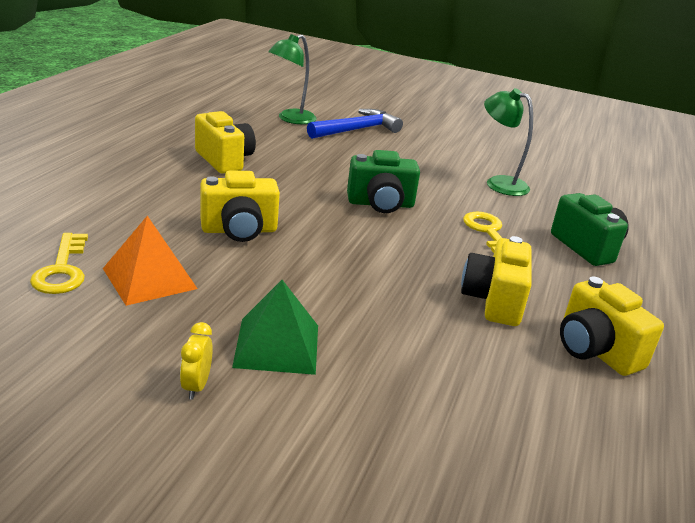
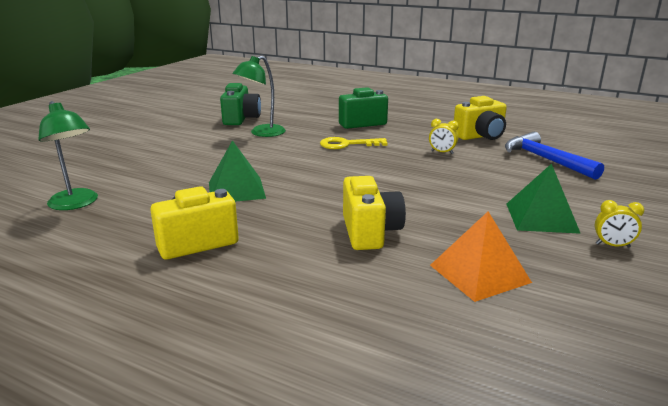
camera: 80 degrees left, 5 degrees down
(62, 270) = (491, 327): yellow key -> none
(329, 172) = (236, 190): none -> green pyramid
(357, 130) = (126, 173): blue hammer -> blue hammer (545, 159)
(380, 204) = (305, 173): green camera -> green camera (241, 119)
(494, 301) = (442, 152): yellow camera -> yellow clock

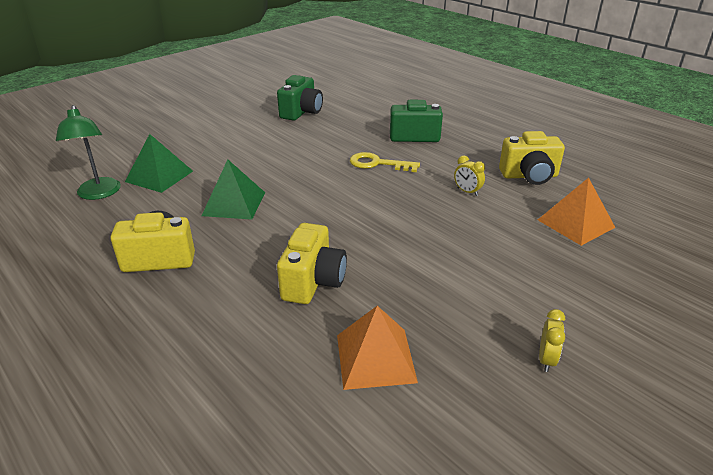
camera: 20 degrees right, 10 degrees up
(262, 133) = (307, 134): green lamp -> none
(541, 217) = (500, 303): green pyramid -> green pyramid (159, 176)
(545, 159) = (576, 223): blue hammer -> orange pyramid
(612, 245) = (546, 359): yellow clock -> yellow clock turned 105 degrees counterclockwise

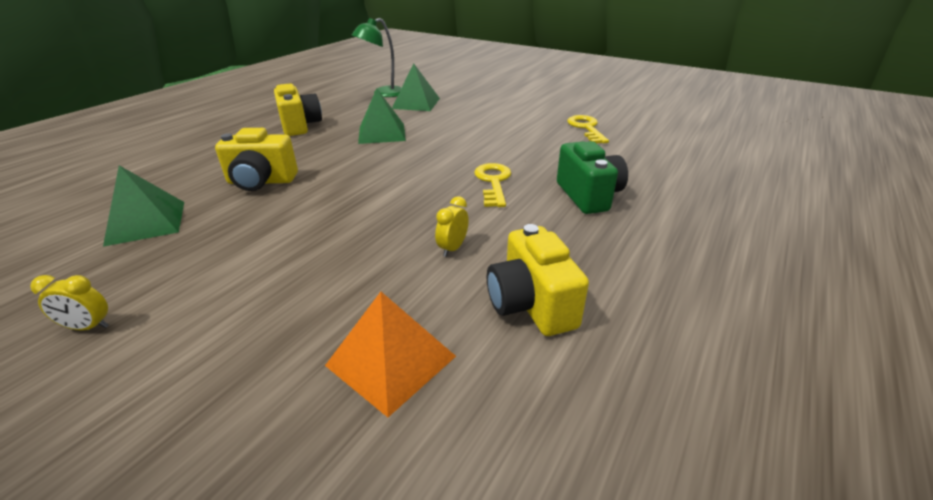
camera: 75 degrees right, 0 degrees up
(301, 112) = (586, 128): green camera -> yellow key
(375, 358) = (146, 222): orange pyramid -> green pyramid

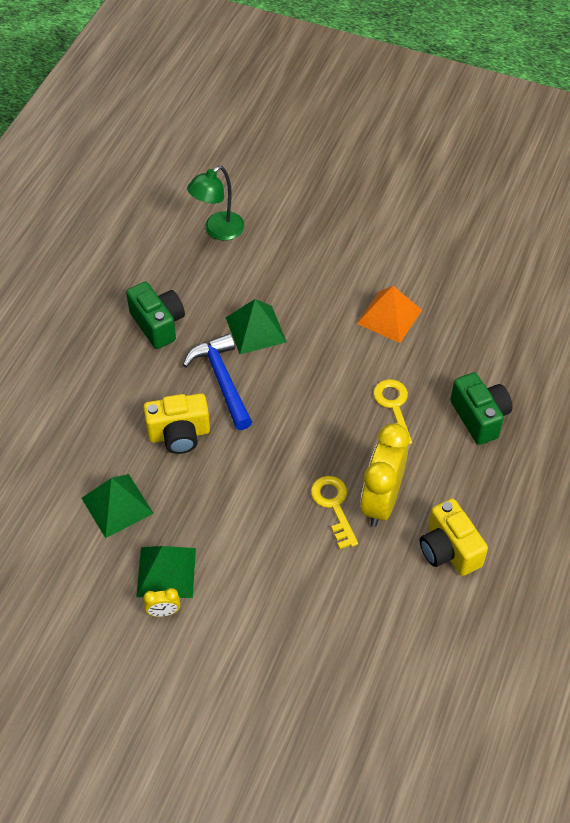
camera: 10 degrees left, 20 degrees up
(300, 126) = (158, 324): yellow camera -> green camera
(331, 155) = (222, 380): none -> blue hammer
(391, 361) = (372, 607): orange pyramid -> orange pyramid (389, 316)
(416, 103) = (268, 252): green pyramid -> green pyramid (166, 572)
(452, 248) = (381, 501): yellow clock -> yellow clock, size x2.37
(586, 128) = (470, 292): yellow key -> yellow key (334, 506)

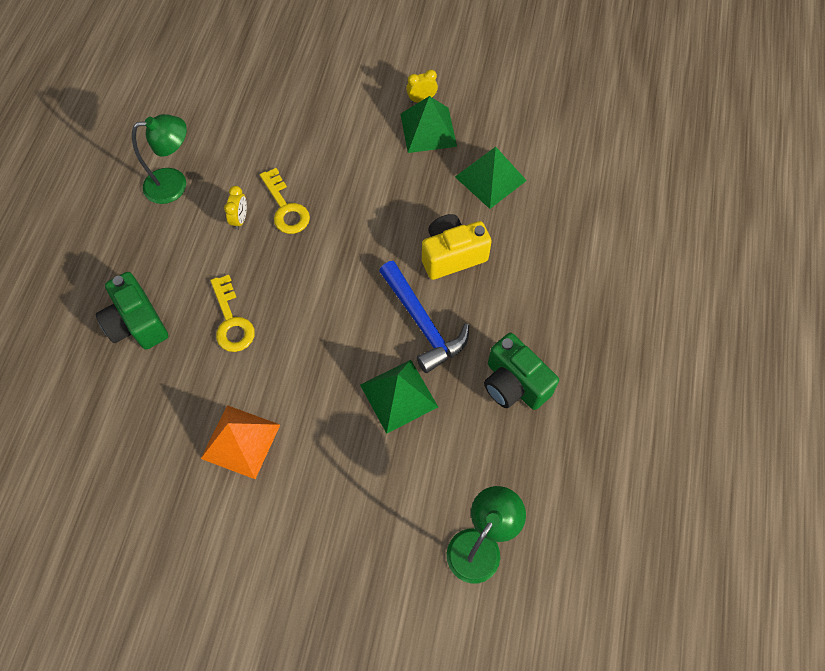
camera: 170 degrees right, 10 degrees up
(381, 501) = (240, 219): yellow clock -> yellow clock, size x0.42
(449, 550) = (175, 184): yellow camera -> green lamp

